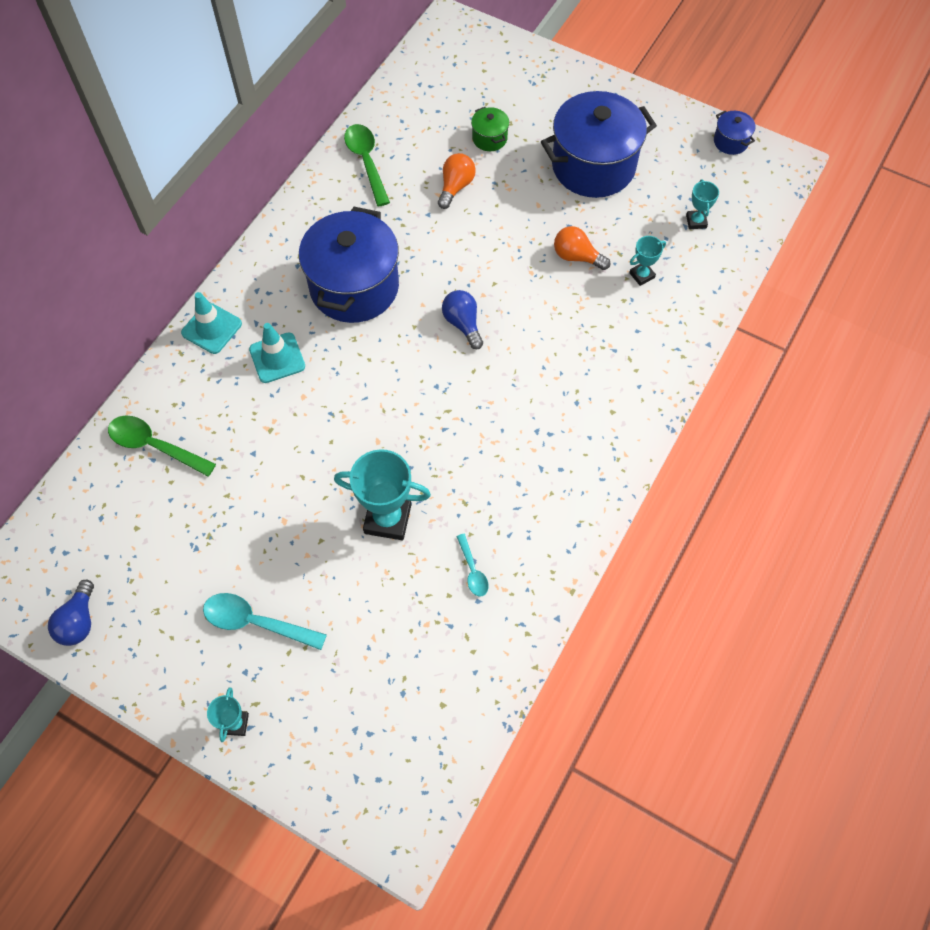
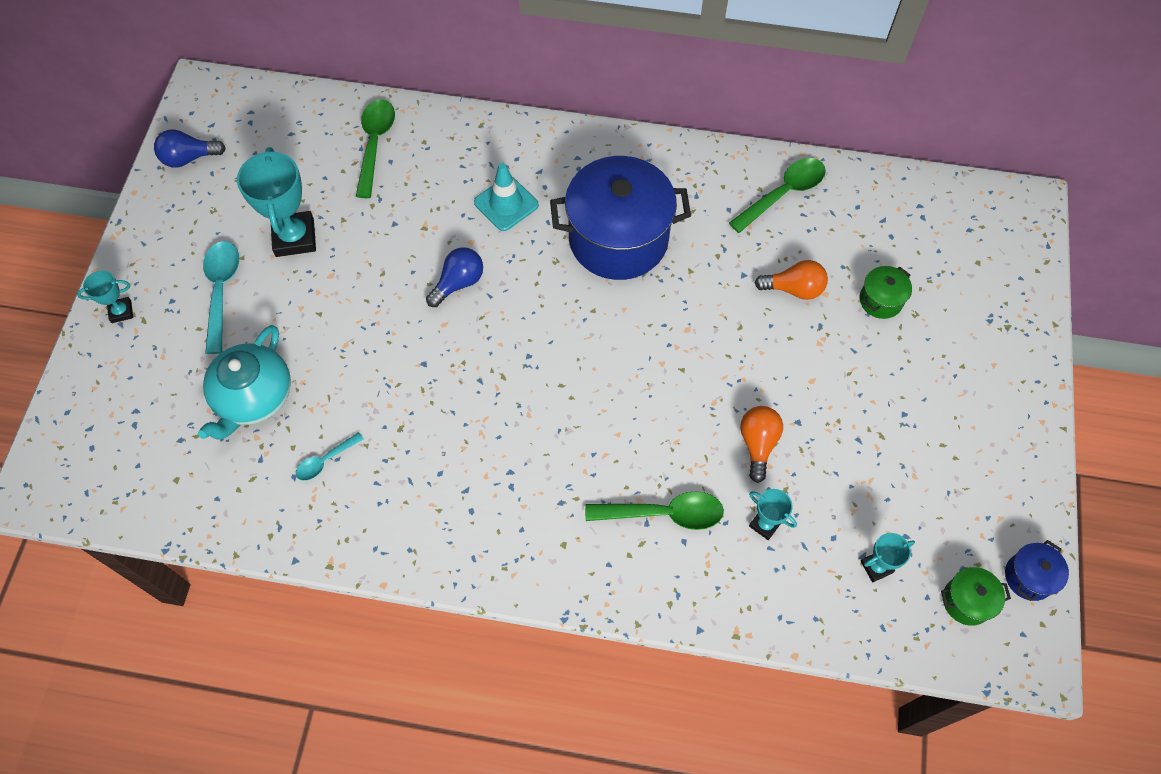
camera: 70 degrees right, 0 degrees up
(211, 328) = (518, 138): turquoise traffic cone -> none
(385, 617) = (254, 397): none -> turquoise teapot
(387, 519) = (360, 363): turquoise trophy -> turquoise trophy (295, 237)
(463, 324) = (616, 355): blue light bulb -> blue light bulb (458, 283)
(593, 166) = (900, 423): blue pot -> none
(610, 336) = (663, 513): none -> green spoon
(736, 181) = (966, 601): none -> green pot

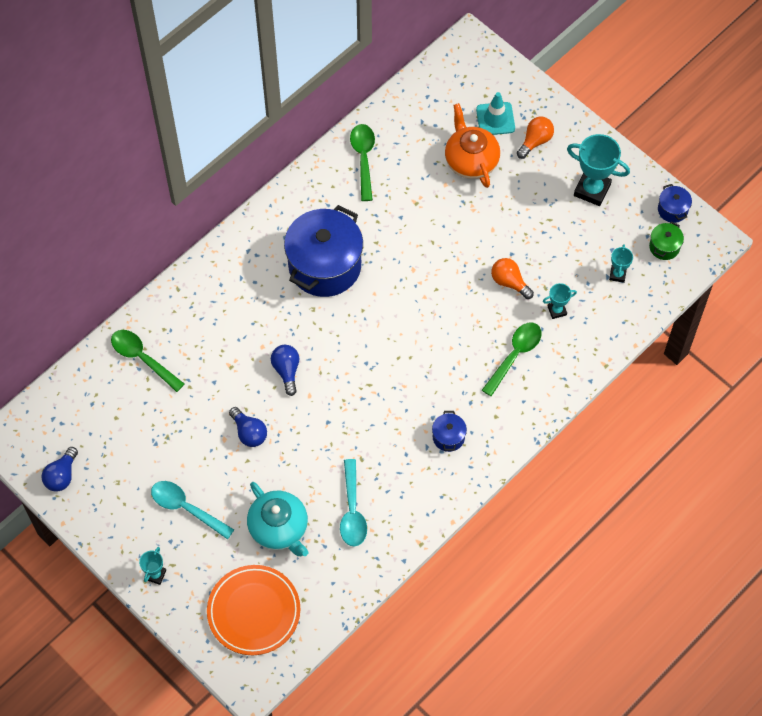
camera: 55 degrees left, 0 degrees up
(130, 437) = (254, 611): none -> orange plate
(295, 237) = (179, 444): turquoise trophy -> turquoise trophy (592, 190)
(325, 461) = (352, 510): turquoise spoon -> turquoise spoon, size x1.79
(355, 294) = (249, 432): none -> blue light bulb
(496, 507) = (448, 437): none -> blue pot
(506, 204) = (250, 310): turquoise traffic cone -> turquoise traffic cone (495, 119)
(794, 289) = (430, 198): orange light bulb -> orange light bulb (535, 141)
(880, 300) = (471, 160): green pot -> orange teapot

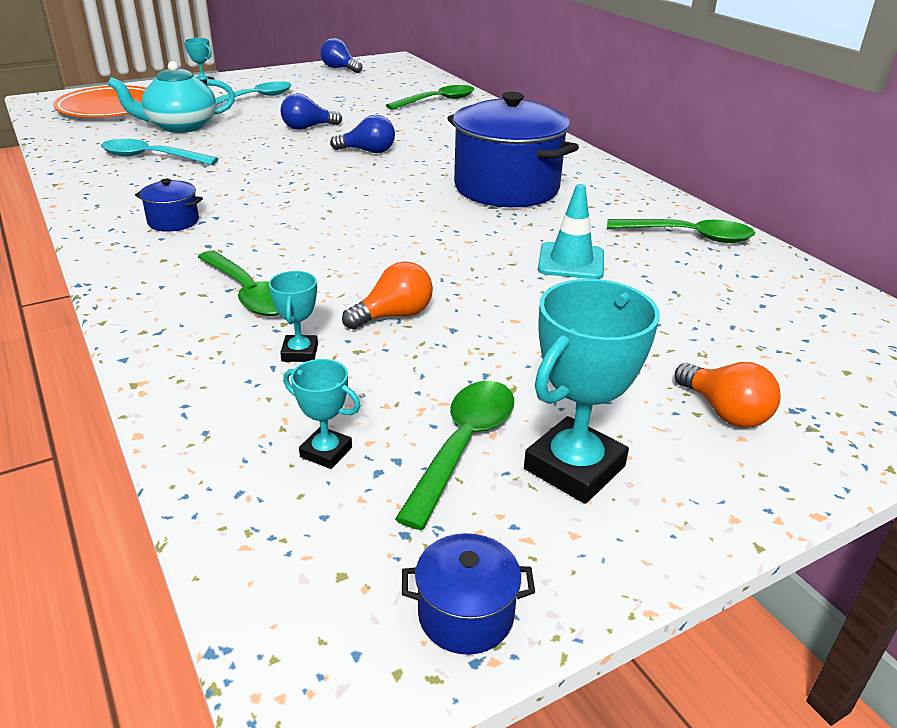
camera: 105 degrees right, 30 degrees down
(471, 160) = (677, 326): orange teapot -> none
(495, 119) = (784, 372): turquoise traffic cone -> turquoise traffic cone (571, 261)
(594, 229) = (463, 446): none -> green spoon
(664, 247) = (354, 559): green pot -> none

